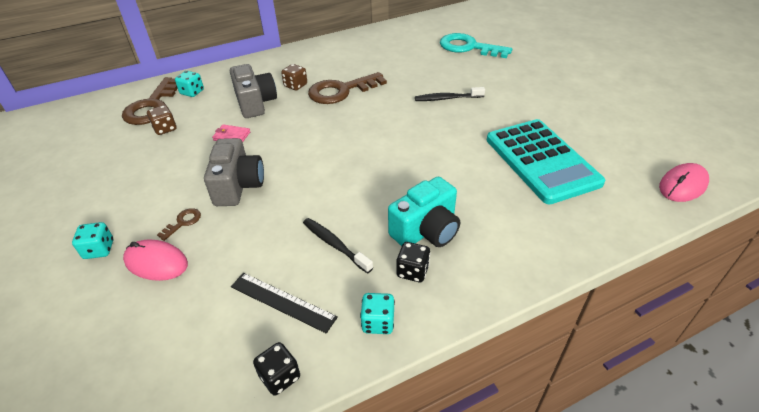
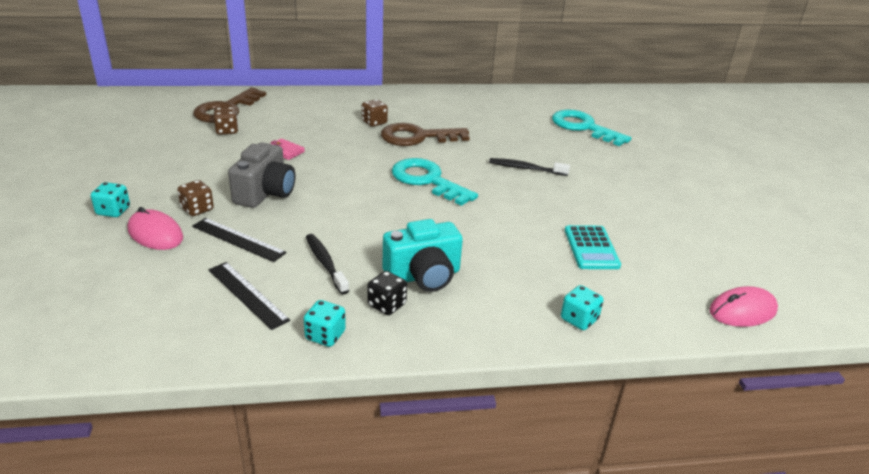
camera: 15 degrees right, 10 degrees down
(183, 222) = (197, 209): brown key -> brown dice
(192, 92) = (270, 106): turquoise dice -> turquoise dice (579, 319)
(240, 244) = (238, 239): none -> black ruler
(255, 103) = (325, 129): grey camera -> none
(280, 377) = (208, 350): black dice -> none
(374, 132) = (427, 180): none -> turquoise key
(541, 161) = (591, 248): turquoise calculator -> turquoise calculator, size x0.54

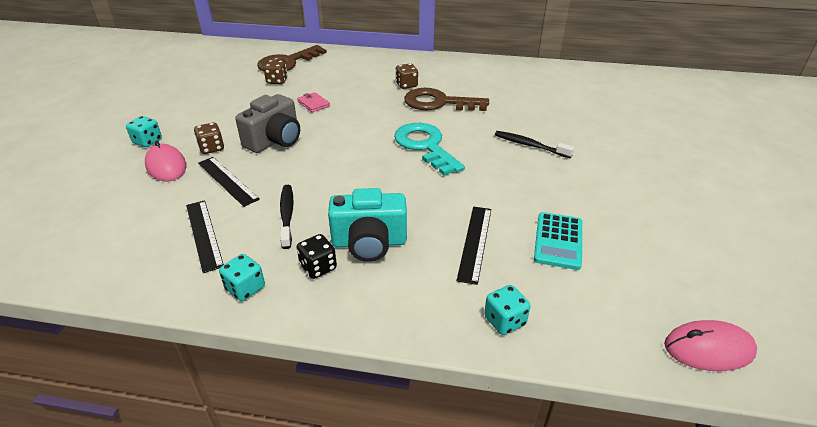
camera: 20 degrees right, 5 degrees up
(521, 261) = (475, 243): none -> black ruler
(583, 127) = (613, 109): turquoise key -> none

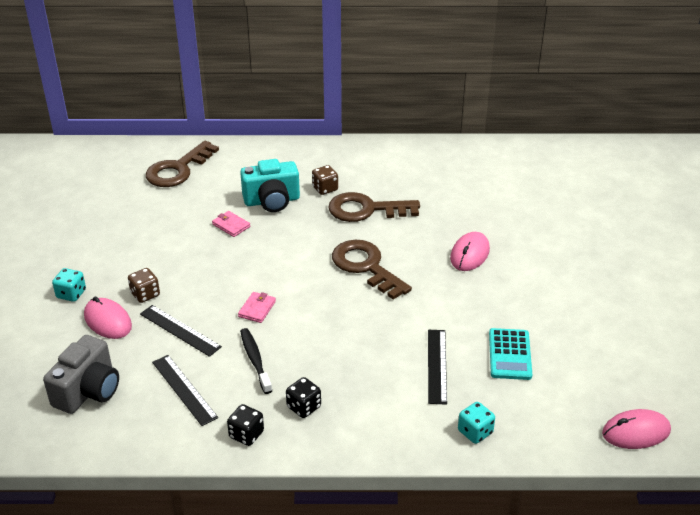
camera: 10 degrees left, 0 degrees up
(245, 288) = (246, 434): turquoise dice -> black dice
(275, 140) = (208, 277): grey camera -> grey camera (88, 391)
(277, 81) = (177, 198): brown dice -> none
(308, 170) = (257, 309): none -> pink wallet
(369, 243) = (342, 378): turquoise camera -> turquoise camera (272, 201)
(425, 146) = (366, 267): turquoise key -> brown key
(530, 145) = (469, 254): black toothbrush -> pink mouse

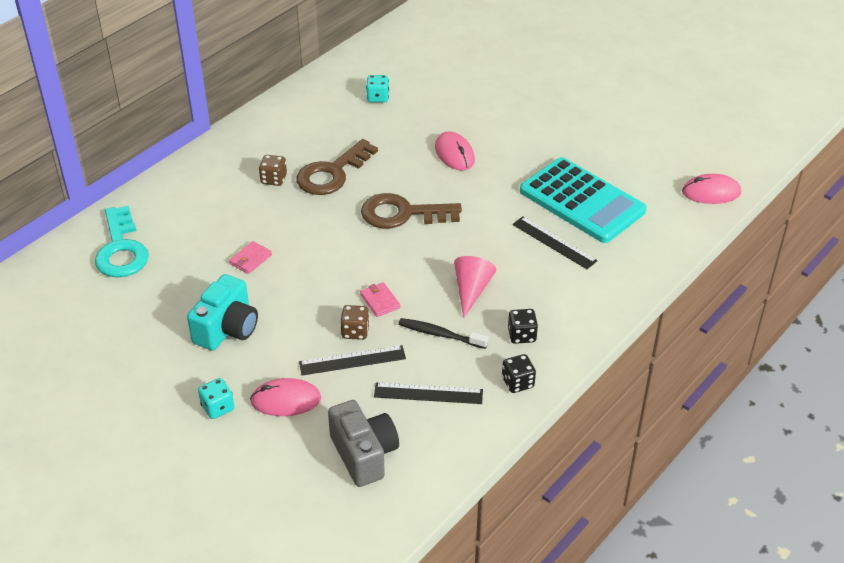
camera: 50 degrees left, 5 degrees up
(145, 294) = (278, 359): brown dice -> brown dice (355, 331)
(178, 169) = (121, 249): brown key -> turquoise key
(231, 225) = (250, 259): pink wallet -> pink wallet turned 45 degrees counterclockwise
(272, 201) = (249, 218): turquoise camera -> turquoise camera (227, 329)
(323, 350) = (471, 290): none -> pink cone
(475, 432) = (637, 263): turquoise dice -> turquoise dice (378, 97)
(510, 354) = (582, 201): turquoise calculator -> turquoise calculator, size x1.87
(636, 432) = (711, 192): pink mouse -> pink mouse turned 60 degrees clockwise

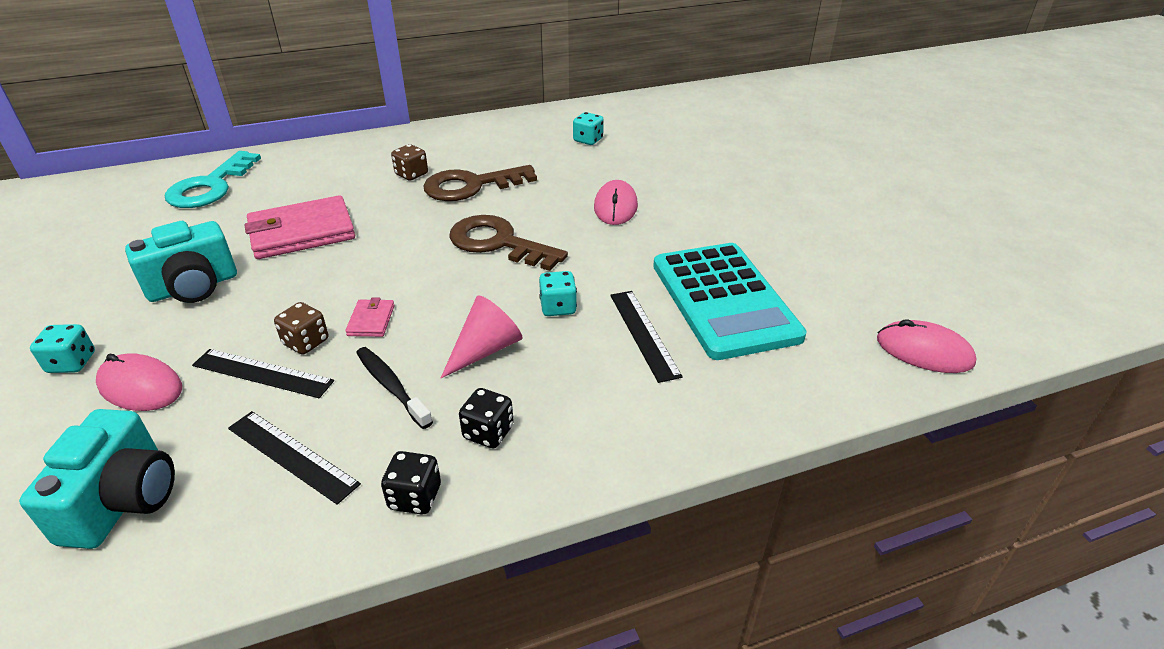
camera: 30 degrees right, 5 degrees down
(250, 259) = (302, 232): pink wallet -> pink wallet, size x2.21
(364, 454) = (123, 501): grey camera -> turquoise camera
(488, 245) = (558, 307): none -> turquoise dice

